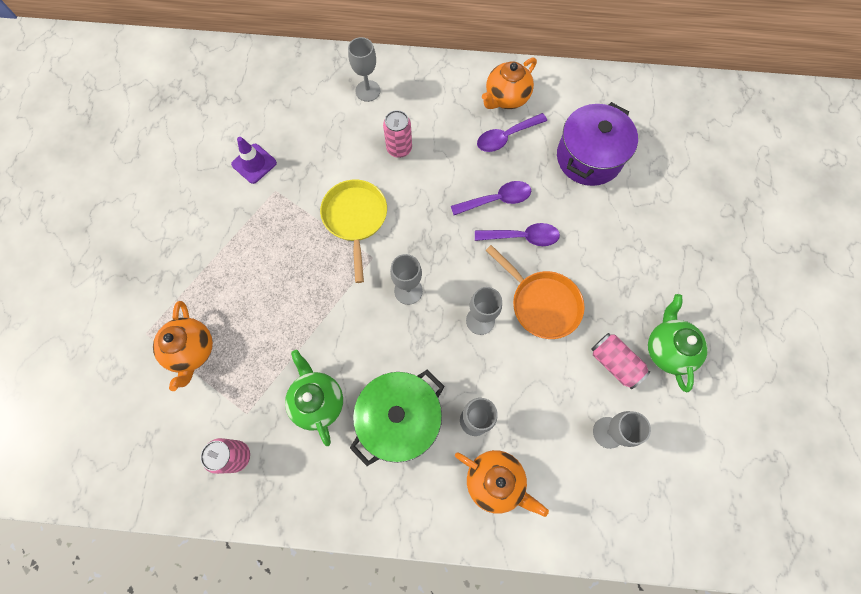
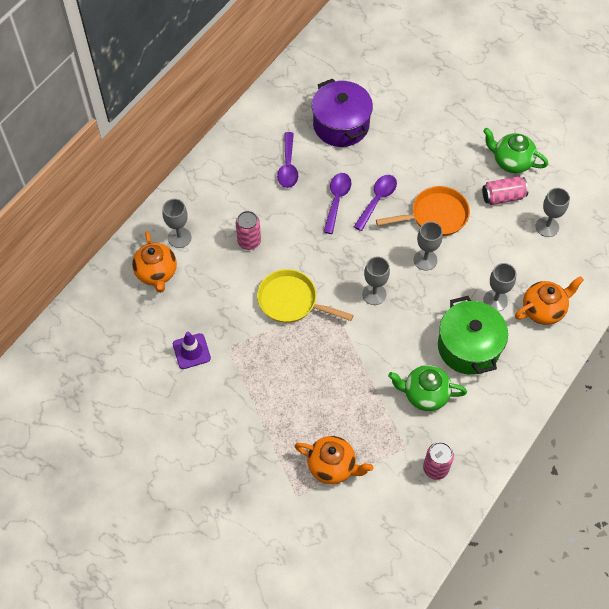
camera: 60 degrees left, 10 degrees down
(506, 98) = (254, 148): orange teapot -> orange teapot (156, 273)

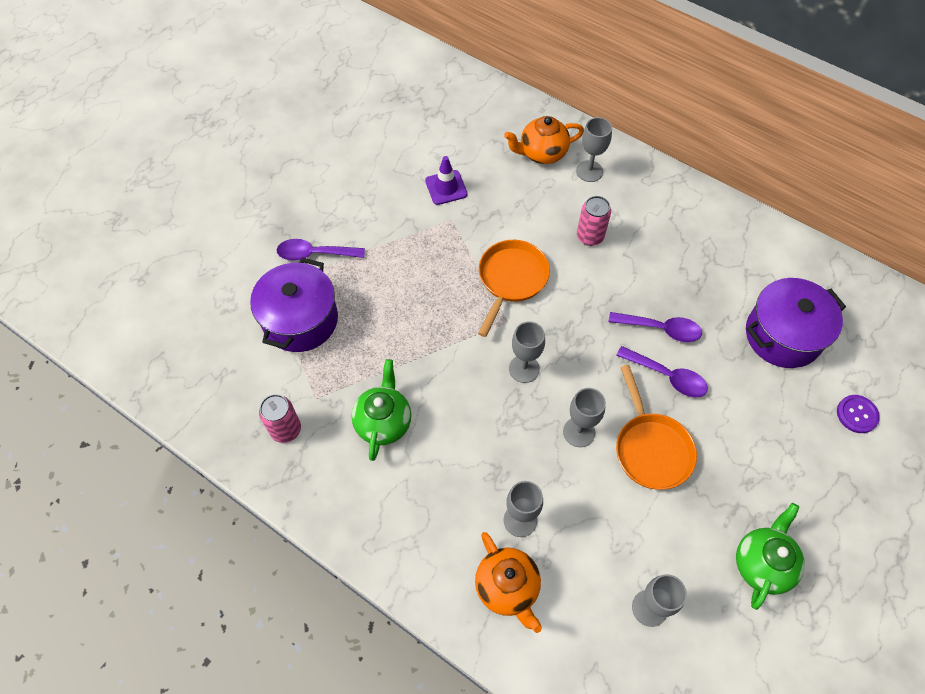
camera: 90 degrees right, 0 degrees up
(288, 166) = (704, 275): purple spoon -> purple spoon (314, 254)
(291, 301) = (511, 279): yellow pan -> orange pan
(332, 466) = (300, 320): orange teapot -> purple pot
(402, 93) = (857, 414): none -> purple button
(468, 347) = (449, 479): green pot -> none
(503, 197) = (695, 545): pink can -> none

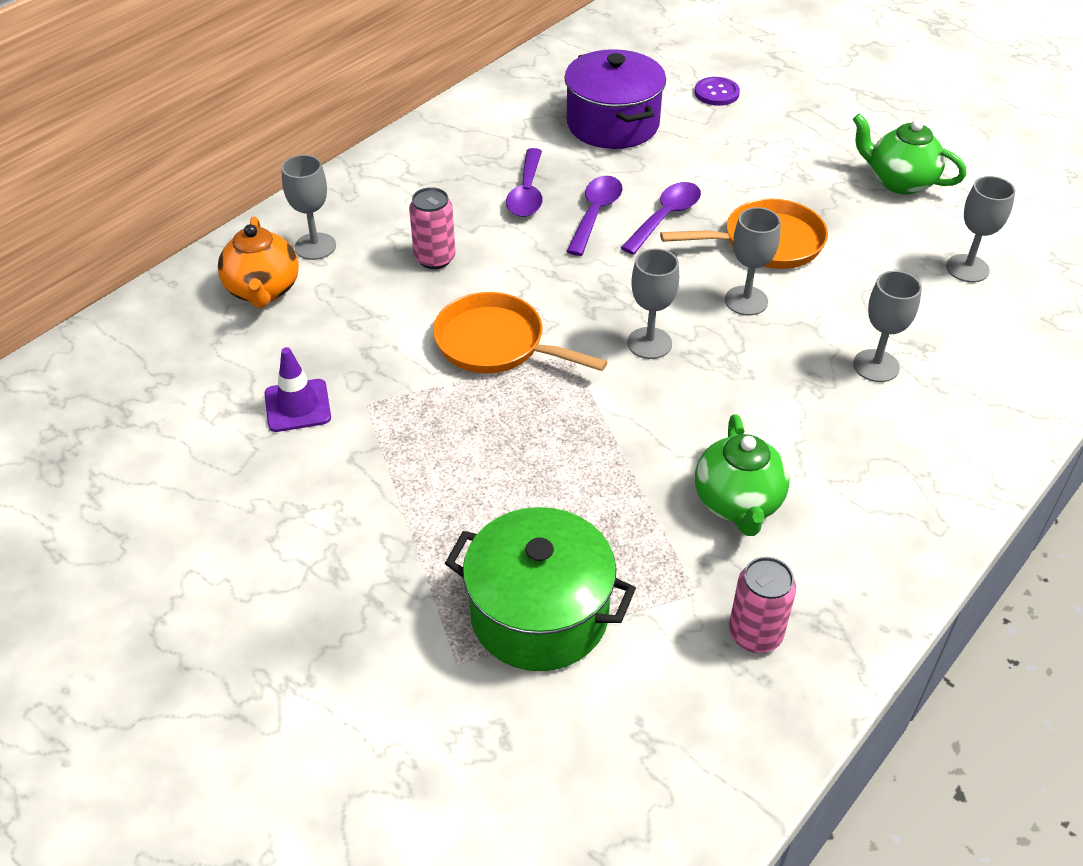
camera: 85 degrees left, 15 degrees down
(300, 320) = (539, 614): purple pot -> green pot
(314, 254) = (398, 593): purple spoon -> purple spoon (527, 193)
(383, 422) = (738, 503): green teapot -> green teapot turned 105 degrees counterclockwise
(507, 587) = (968, 385): orange teapot -> none

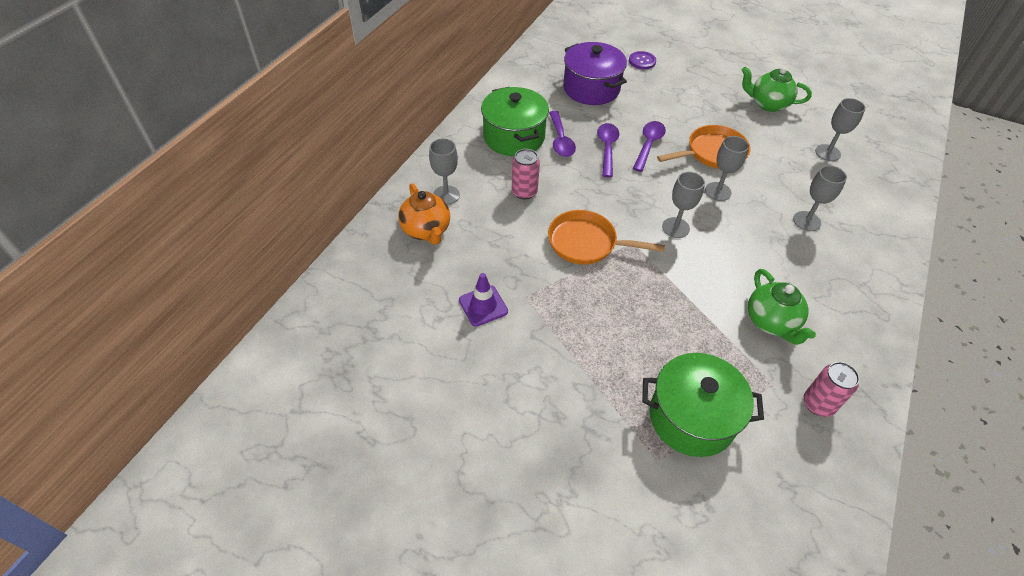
camera: 15 degrees left, 5 degrees up
(456, 179) = (514, 137): none -> green pot

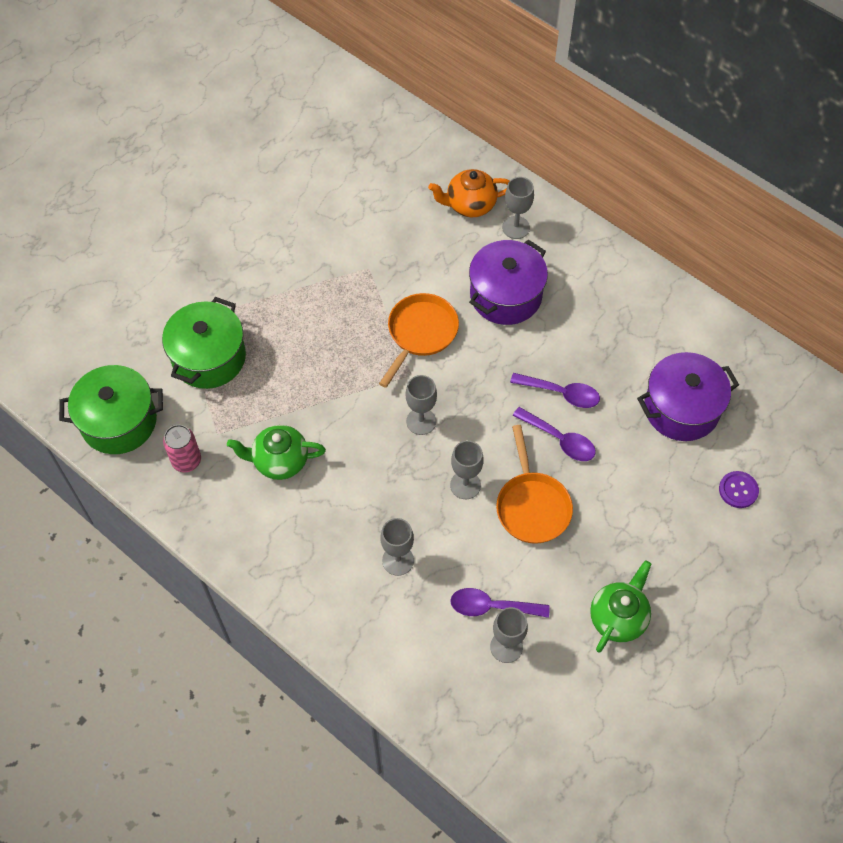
camera: 105 degrees right, 10 degrees up
(483, 306) = (367, 234): purple traffic cone -> none
(514, 137) = (598, 304): green pot -> green pot (119, 421)
(524, 192) = (505, 295): pink can -> purple pot
(560, 140) = (584, 349): purple spoon -> purple spoon (491, 607)

